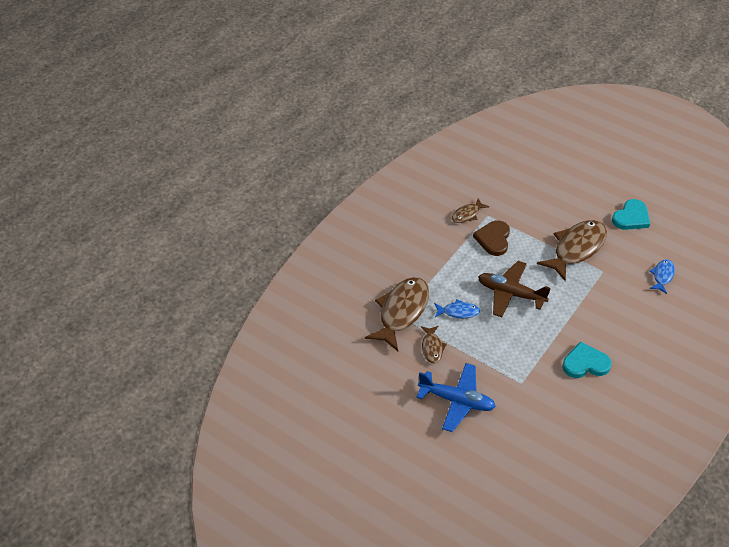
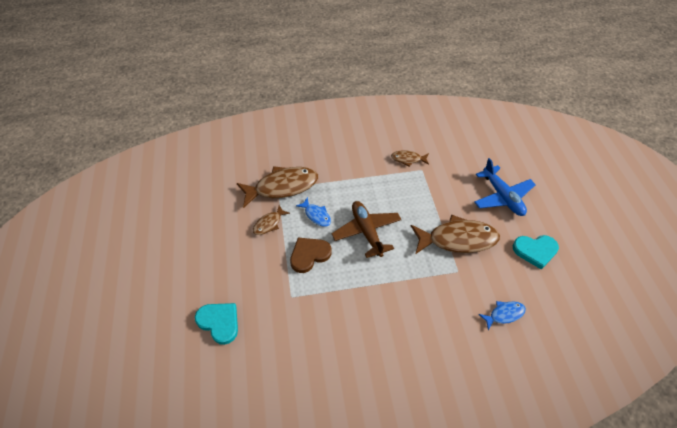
camera: 45 degrees right, 5 degrees up
(457, 401) = (236, 270): blue plane -> blue plane (502, 196)
(493, 239) = (404, 187): brown heart -> brown heart (309, 255)
(585, 363) = (353, 324): turquoise heart -> turquoise heart (219, 322)

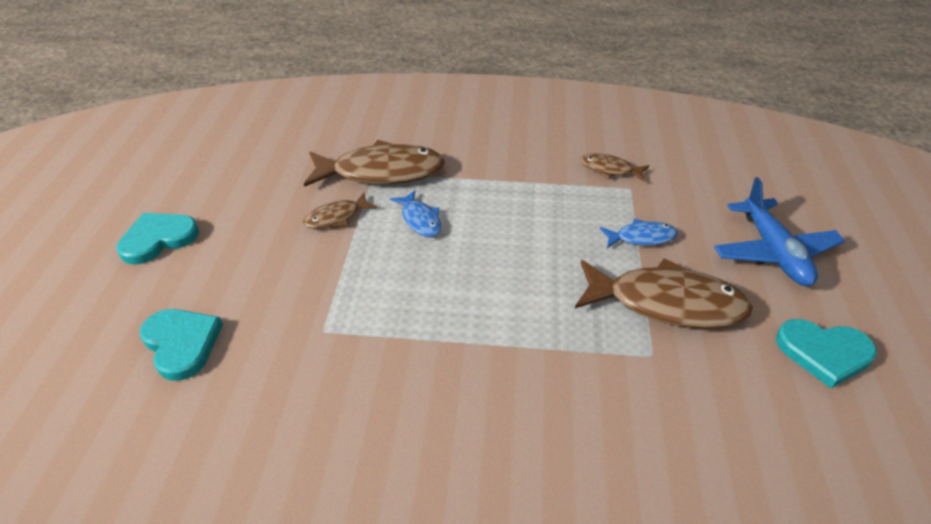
camera: 15 degrees right, 10 degrees down
(172, 261) = (158, 239): none -> turquoise heart
(309, 255) = (383, 274): brown heart -> none
(366, 232) = (498, 259): brown plane -> none
(504, 314) = (731, 454): blue fish -> blue fish (641, 237)

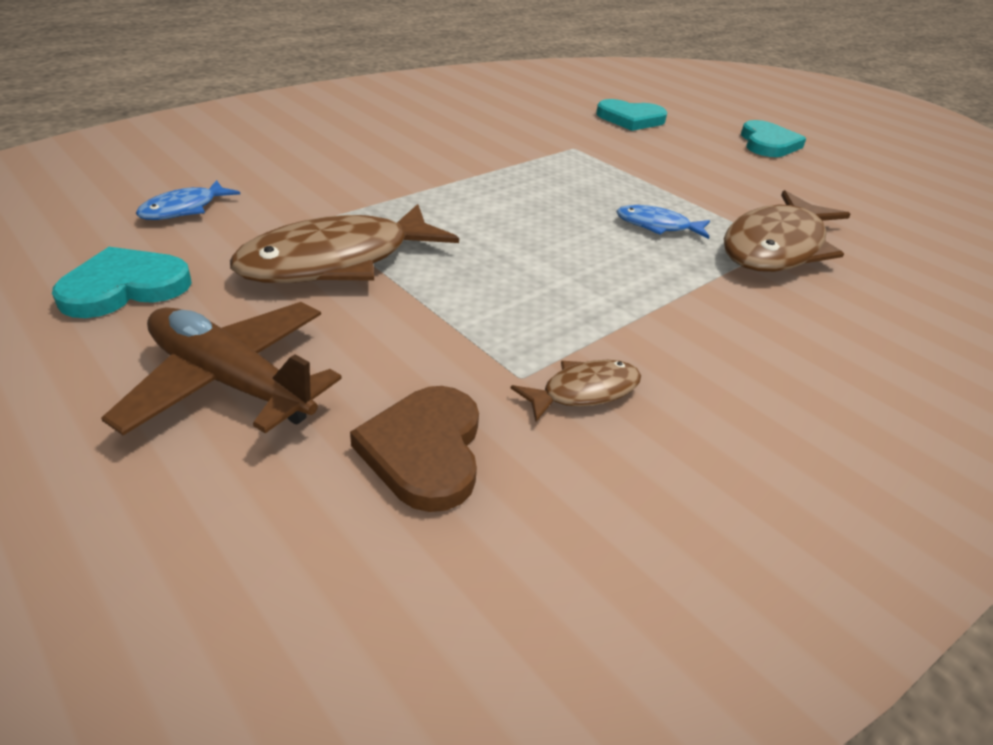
camera: 130 degrees right, 5 degrees down
(336, 217) = (715, 199): brown fish -> none
(641, 237) = (429, 313): blue fish -> blue fish (184, 209)
(701, 184) = (425, 450): none -> brown heart
(773, 252) = (231, 381): blue plane -> brown plane

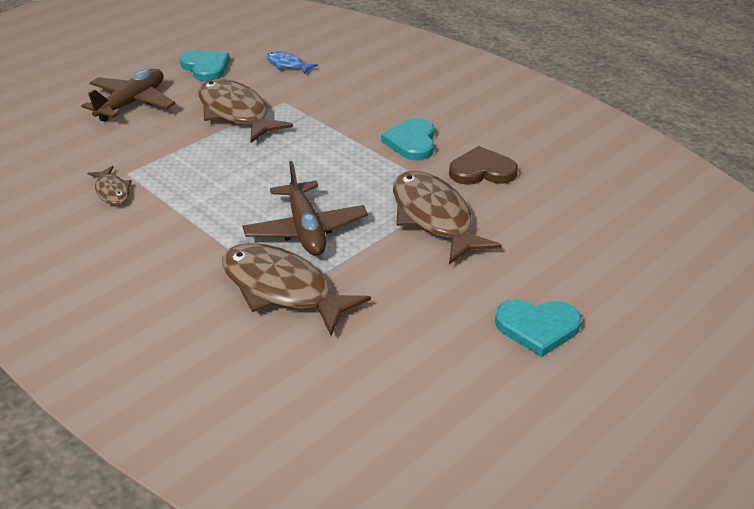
camera: 90 degrees right, 0 degrees up
(425, 450) = (80, 150): brown heart -> brown heart (482, 171)
(619, 160) = (434, 217): none -> brown fish
(630, 119) = (553, 230): turquoise heart -> turquoise heart (412, 142)
(657, 226) = (305, 229): blue fish -> brown plane

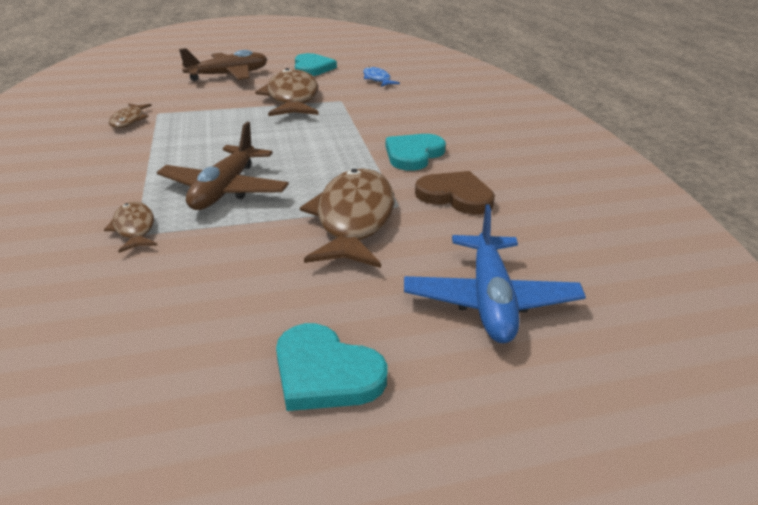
camera: 30 degrees right, 5 degrees down
(282, 289) = (134, 228): brown fish -> brown fish, size x0.49
(580, 243) = (490, 300): none -> blue plane

